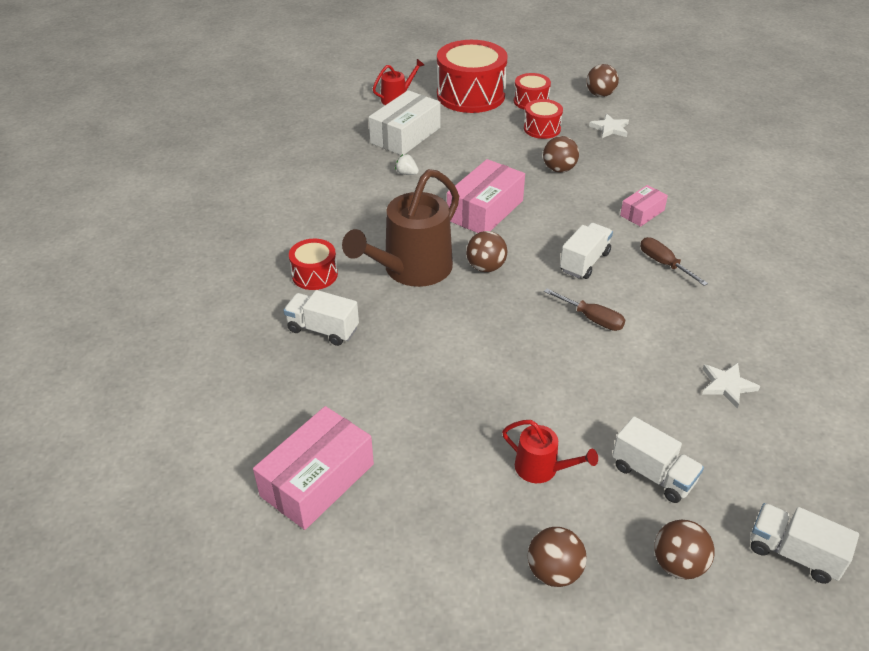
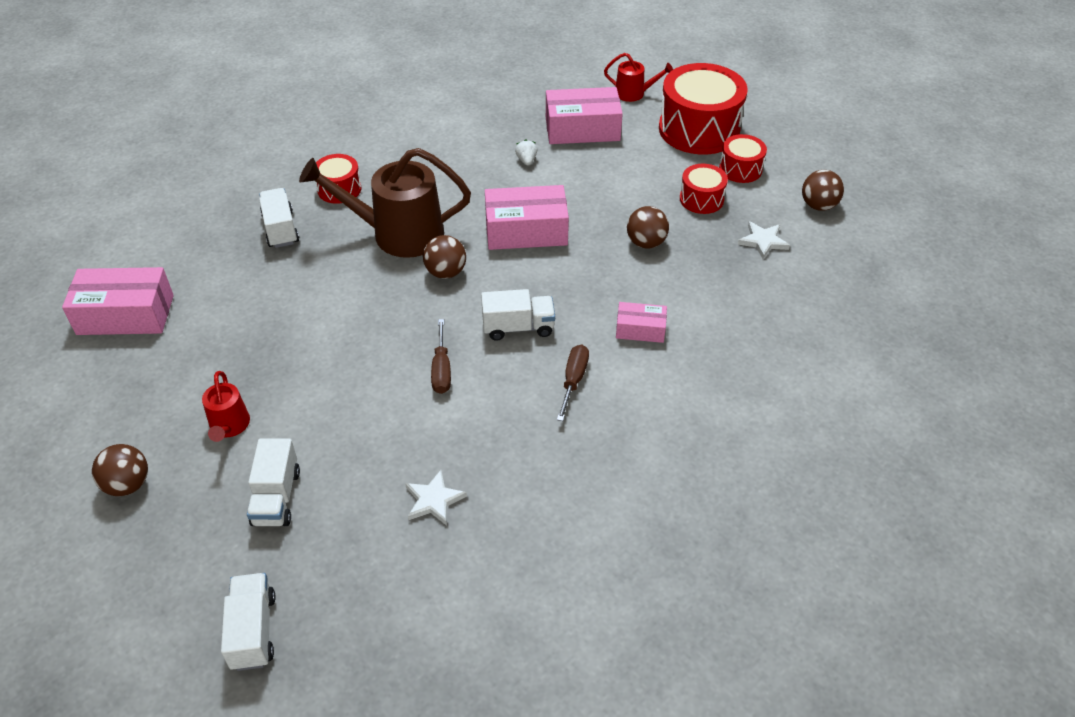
camera: 50 degrees right, 5 degrees up
(405, 135) = (582, 129): white box -> pink box
(678, 564) = (187, 557): brown ball -> none

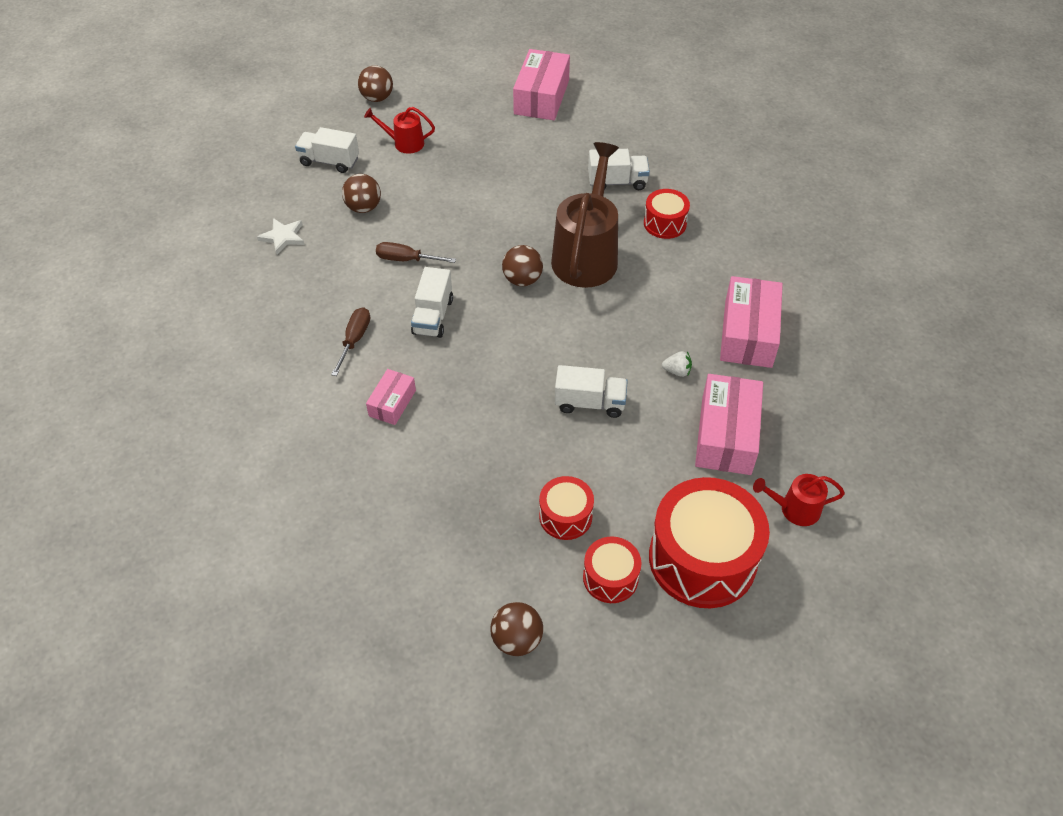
camera: 105 degrees right, 5 degrees up
(253, 631) = (235, 146): white truck -> white truck (590, 403)
(526, 231) = (561, 347): pink box -> pink box (748, 333)
(573, 381) = (354, 340): brown screwdriver -> brown screwdriver turned 105 degrees counterclockwise
(634, 93) = (794, 509): red watering can -> red watering can turned 60 degrees clockwise
(646, 243) = (510, 441): brown ball -> brown ball (363, 207)
(763, 241) = (475, 553): white star -> none

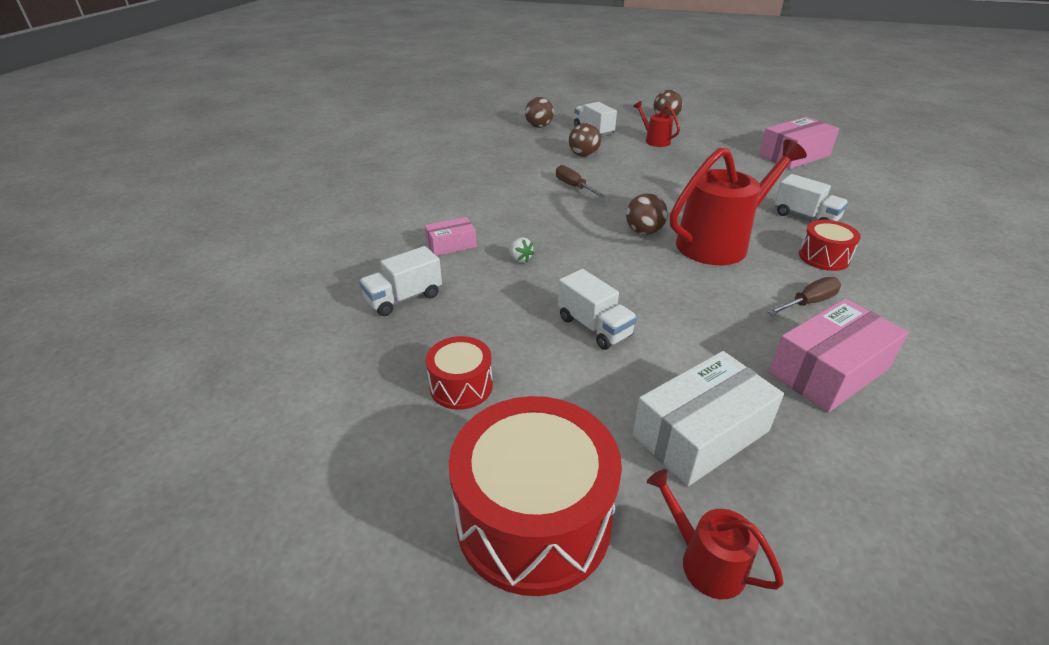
camera: 45 degrees right, 15 degrees down
(283, 237) = (515, 148): white star -> none
(354, 340) = (480, 205): brown screwdriver -> brown screwdriver (808, 302)
(433, 316) = (548, 219): white truck -> white truck (404, 298)
(517, 639) = (290, 441): brown ball -> brown ball (539, 126)
(586, 255) = (719, 243): brown watering can -> red watering can
(610, 577) = (427, 460): red drum -> none
(677, 371) = (709, 354): white strawberry -> white strawberry (519, 259)
(726, 435) = (700, 433): pink box -> white box

